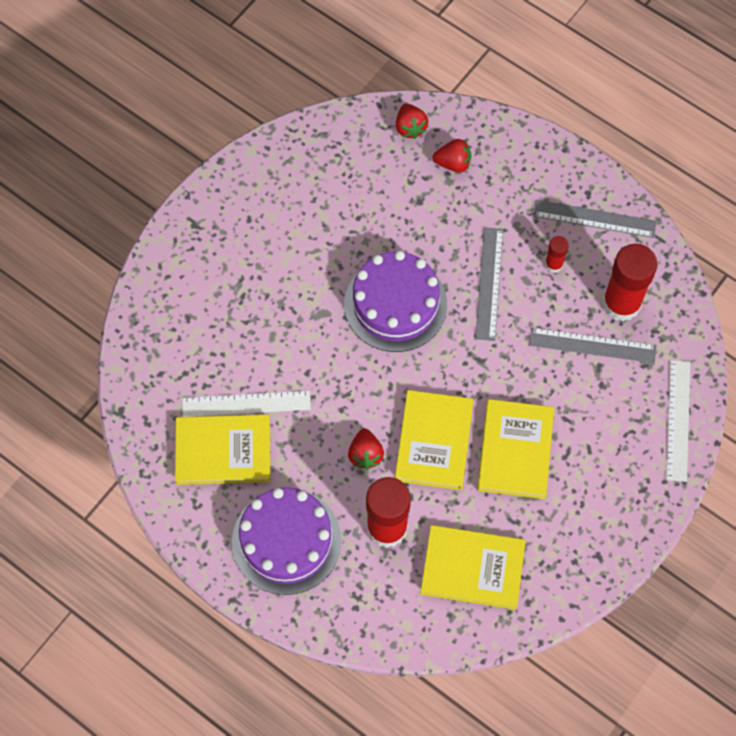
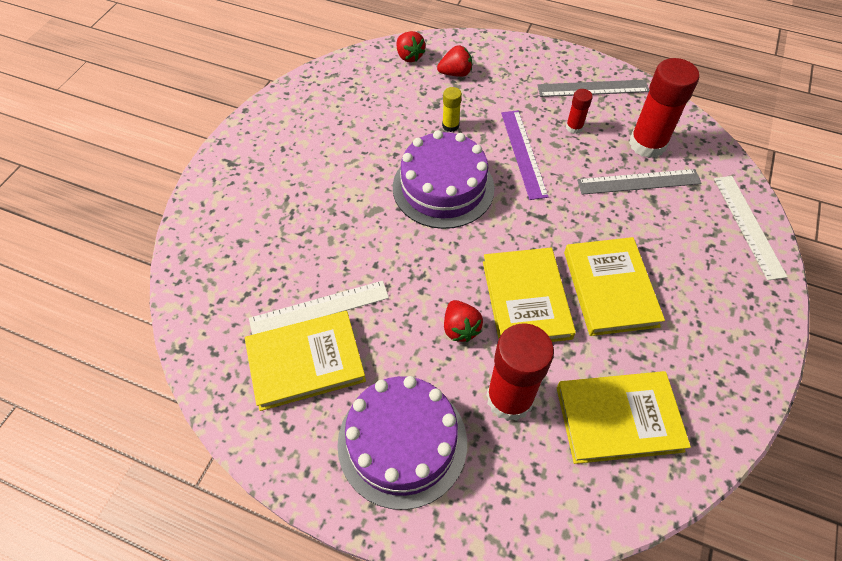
camera: 15 degrees left, 10 degrees down
(426, 231) = (450, 125): none -> yellow glue stick
(489, 283) = (523, 153): grey ruler -> purple ruler

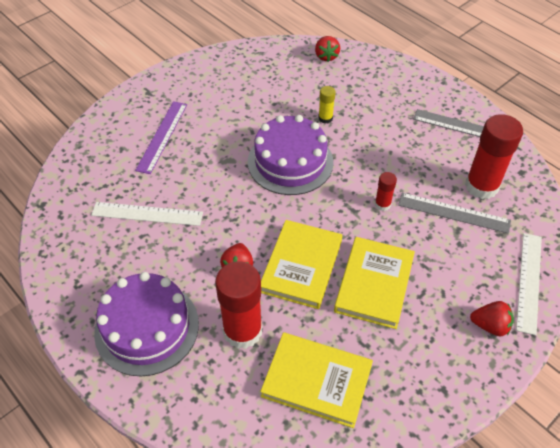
camera: 25 degrees right, 5 degrees down
(306, 362) = (115, 246): yellow book -> none
(455, 73) = (355, 80): red strawberry -> red strawberry (490, 325)
(523, 153) = (370, 158): purple ruler -> purple ruler (162, 136)
(574, 127) = (426, 152): red glue stick -> red glue stick (382, 204)

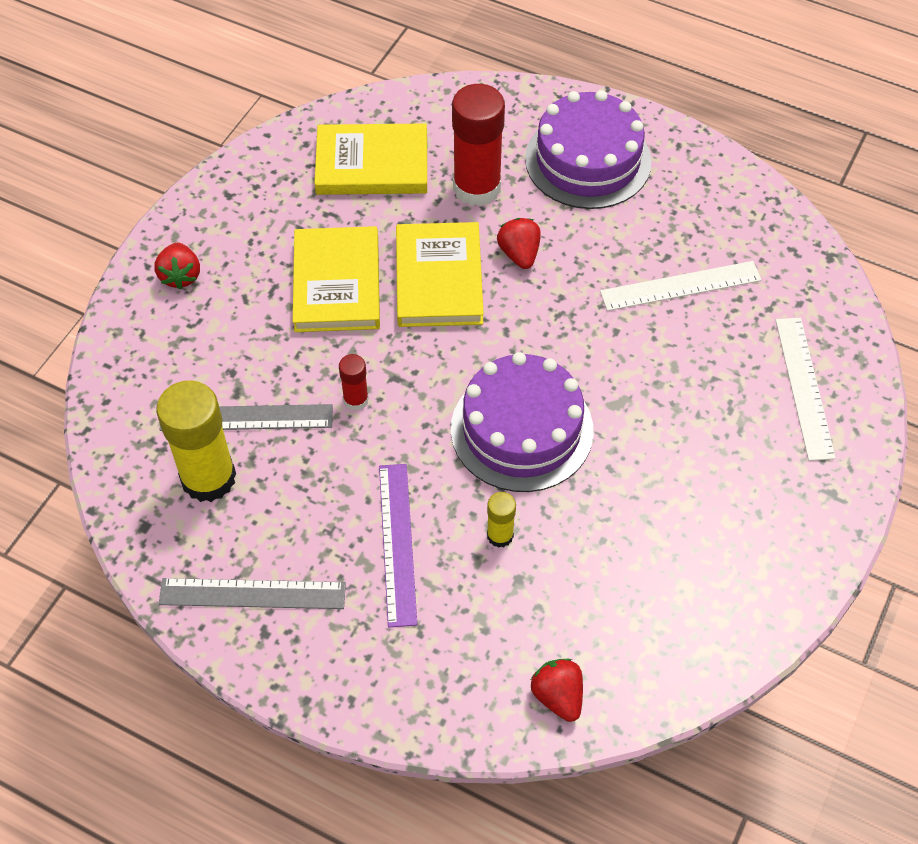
camera: 160 degrees right, 5 degrees up
(162, 136) = (746, 413): purple ruler -> purple ruler (397, 543)
(481, 186) = (208, 478): red glue stick -> yellow glue stick
(490, 325) = (180, 276): red strawberry -> red strawberry turned 90 degrees counterclockwise
(529, 281) = (131, 346): white ruler -> white ruler (804, 387)

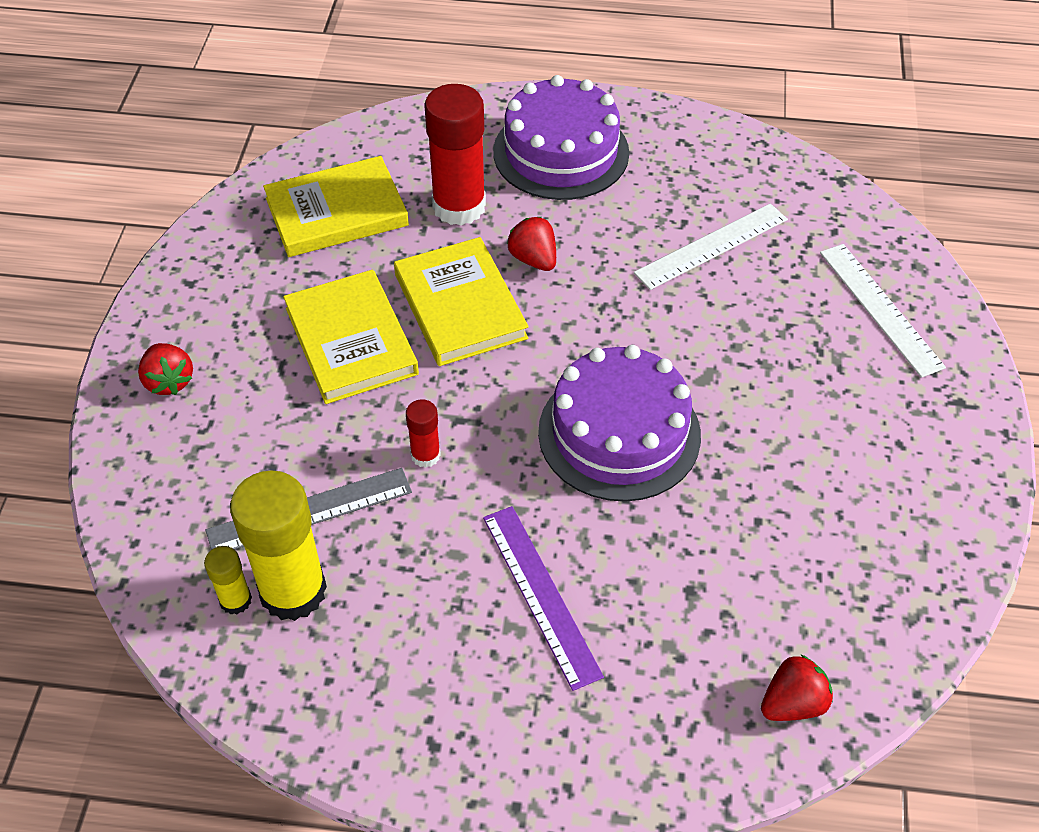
camera: 20 degrees left, 5 degrees down
(252, 594) = (400, 705): grey ruler -> none
(500, 535) = (648, 550): yellow glue stick -> yellow glue stick (235, 600)
(558, 696) = (792, 703): red strawberry -> red strawberry turned 105 degrees clockwise

